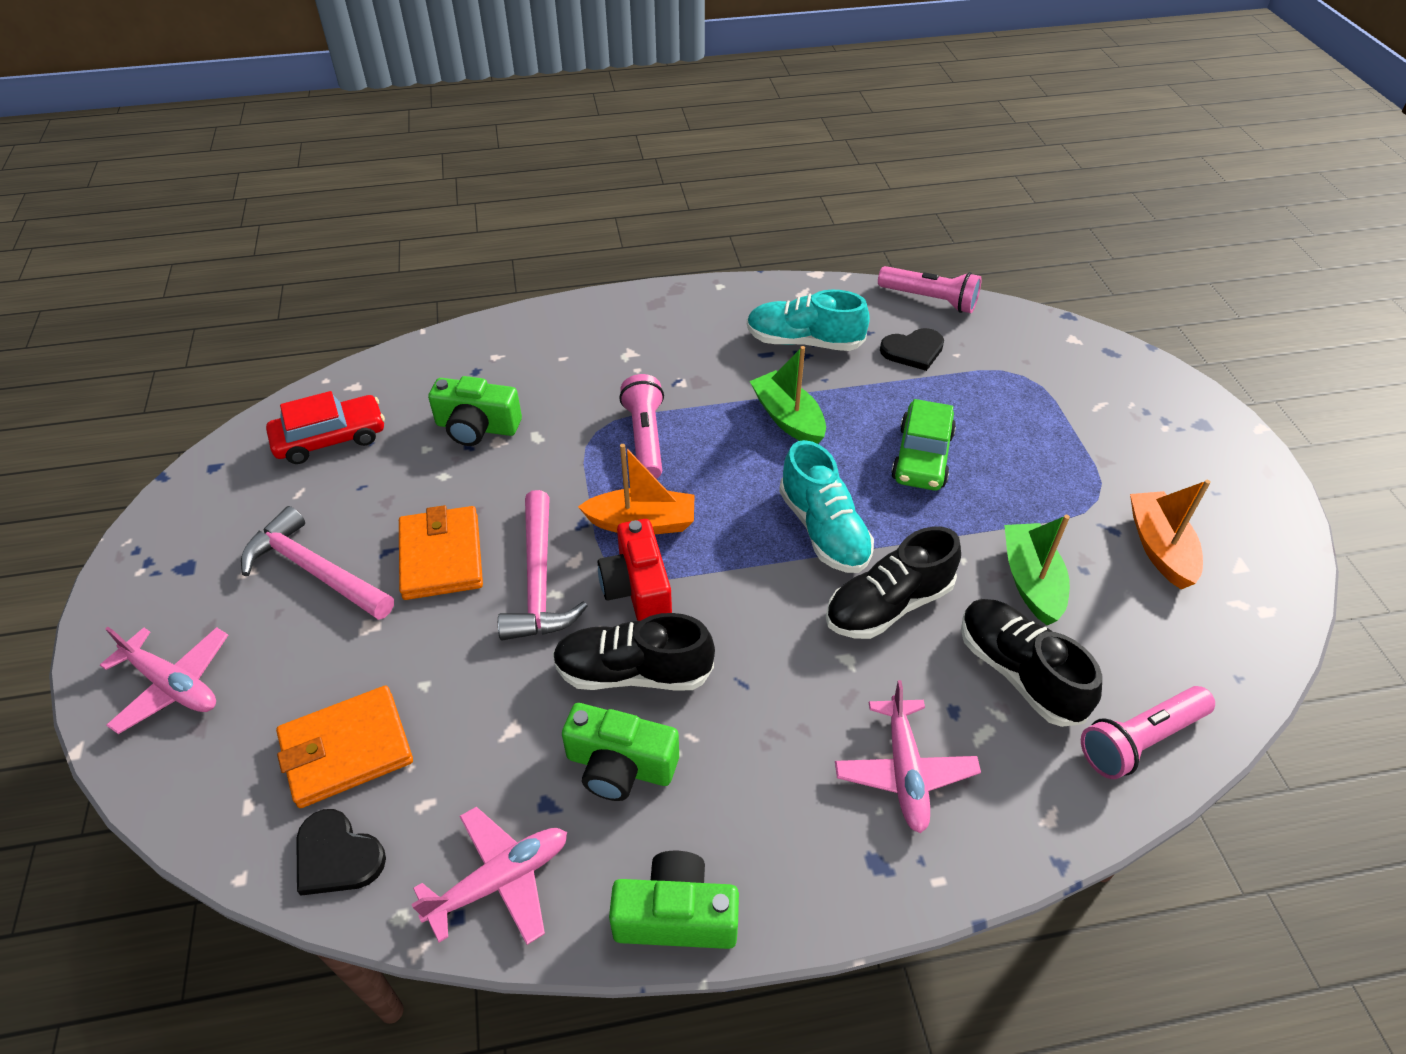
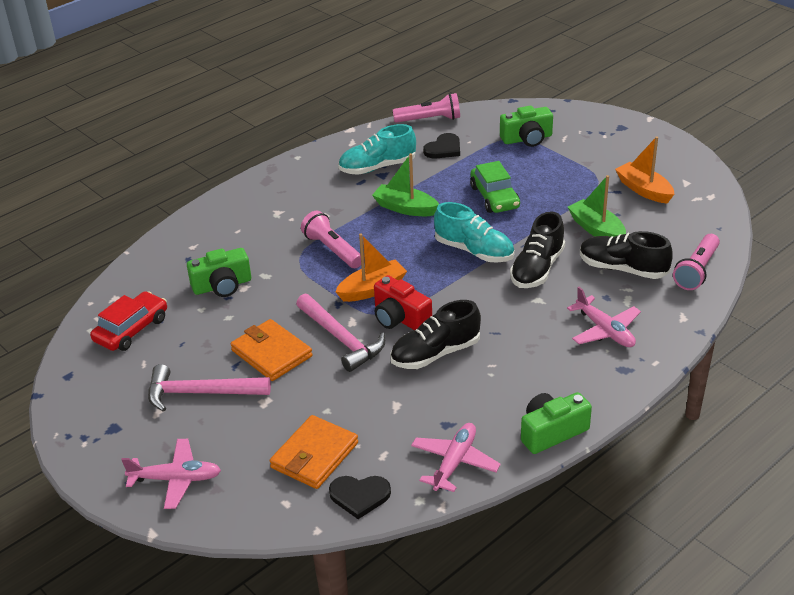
camera: 30 degrees left, 10 degrees down
(620, 766) = (468, 392): green camera -> green camera (527, 139)

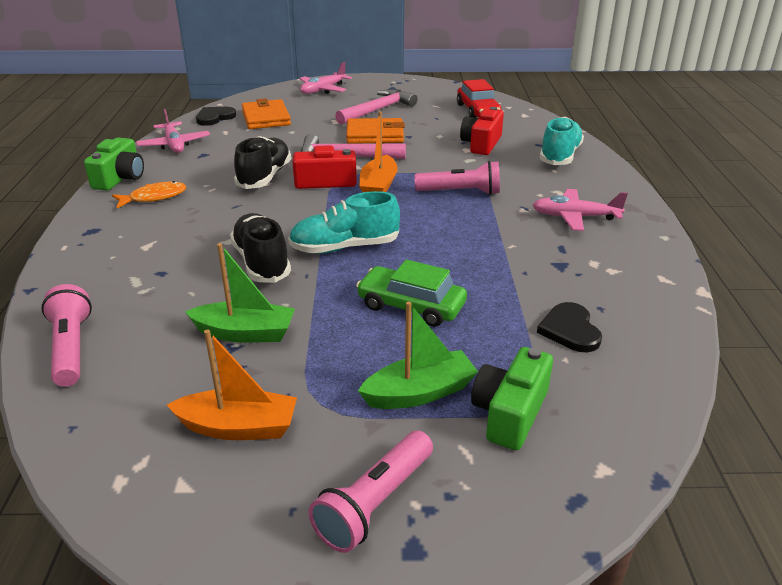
camera: 130 degrees right, 5 degrees down
(222, 286) = (481, 144): green camera -> red camera
(377, 167) = (581, 269): turquoise shoe -> turquoise shoe (560, 156)
(405, 208) = (473, 248): green boat -> green boat (419, 393)
(429, 119) = (670, 360): pink flashlight -> pink flashlight (375, 503)
(546, 382) = (154, 197): none -> orange fish
(605, 330) = (135, 247): pink plane -> pink plane (575, 217)
(622, 269) = (168, 306): black shoe -> none

